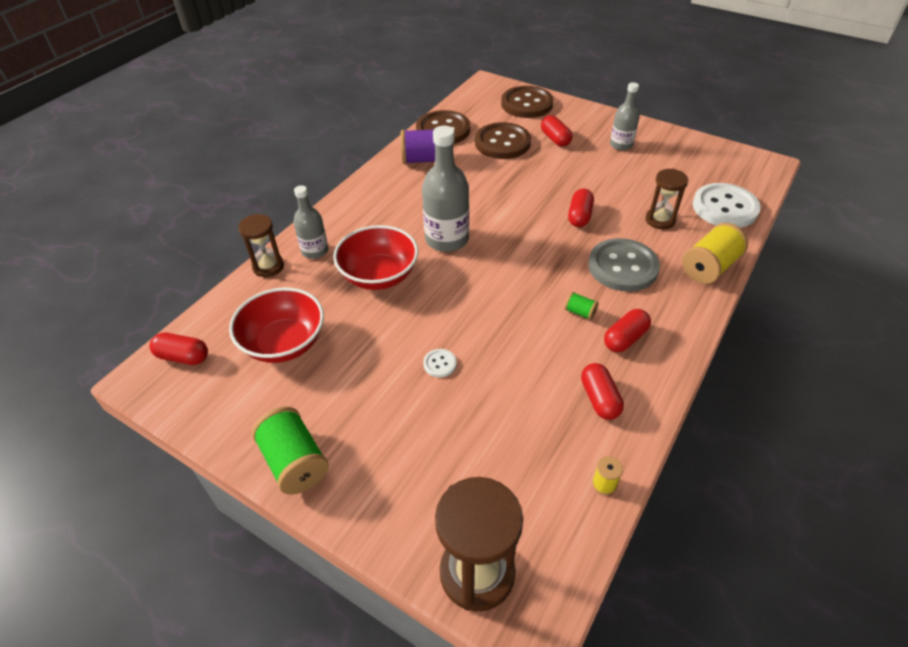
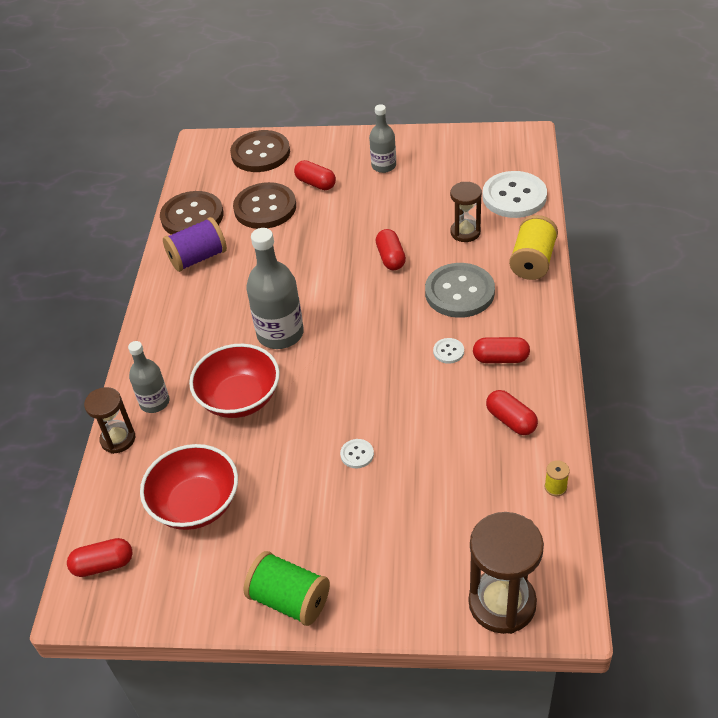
camera: 25 degrees left, 0 degrees up
(580, 312) = (448, 351): green spool -> white button
(625, 339) = (500, 358): red capsule -> red capsule turned 75 degrees clockwise

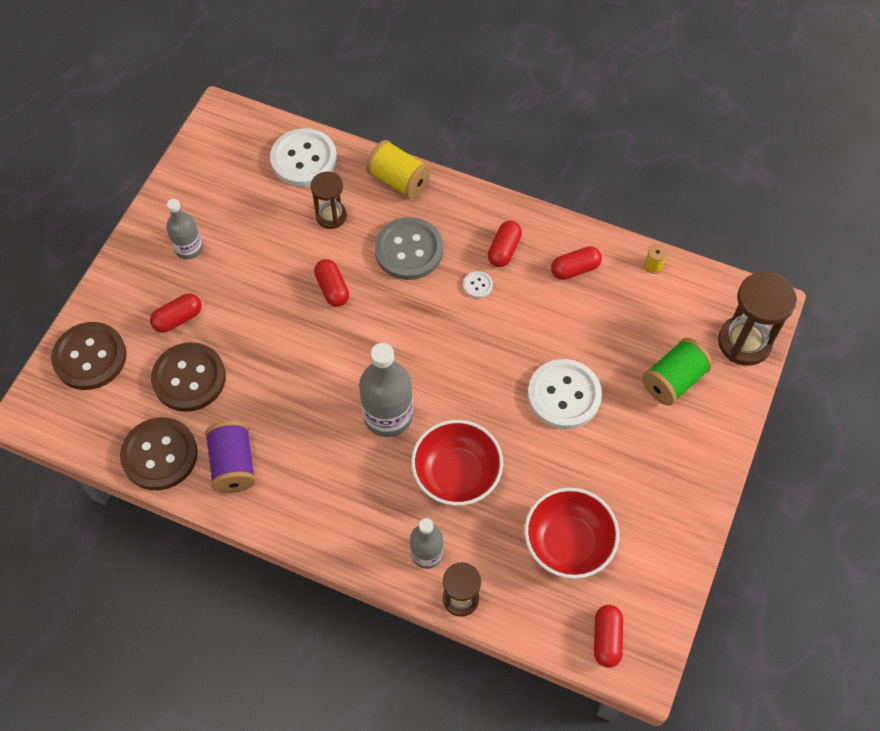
camera: 75 degrees left, 15 degrees up
(289, 600) = (693, 491): green spool -> green spool (673, 380)
(357, 454) = (564, 395): white button -> white button, size x2.36
(391, 258) = (332, 289): red capsule -> red capsule turned 60 degrees clockwise

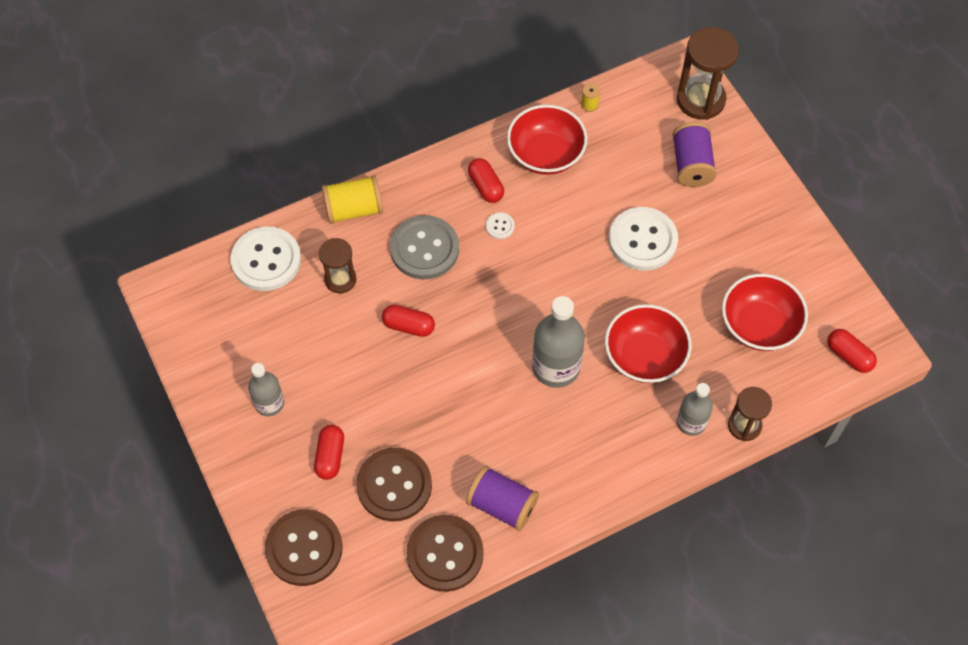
camera: 50 degrees left, 0 degrees up
(575, 269) = (546, 154): red capsule -> red bowl
(673, 380) = (691, 165): green spool -> purple spool

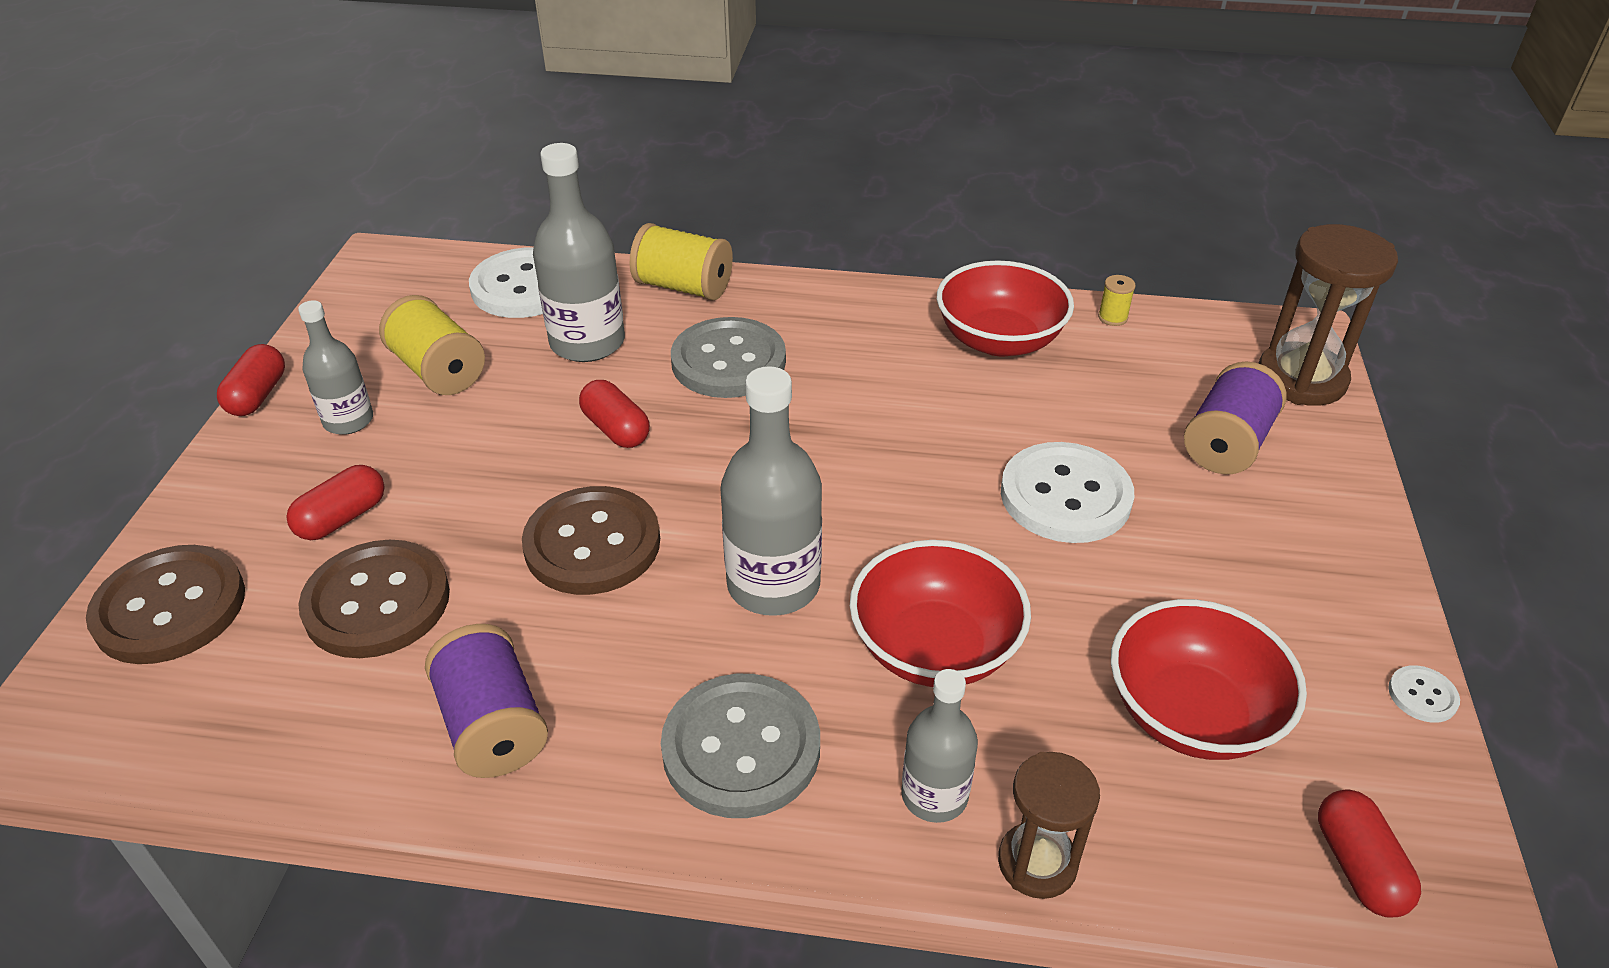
camera: 35 degrees right, 20 degrees down
(281, 345) = (438, 371): none -> yellow spool
(340, 279) = (587, 342): brown hourglass -> grey bottle
(445, 554) = (333, 741): brown button -> brown button (592, 544)
(486, 186) = (879, 337): red capsule -> red capsule (258, 395)
(500, 226) = (857, 384): white button -> white button (1422, 695)
(606, 450) = (741, 748): none -> grey button

